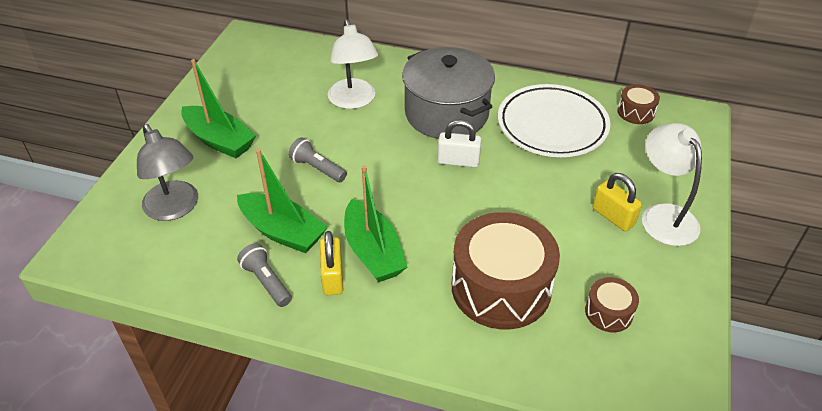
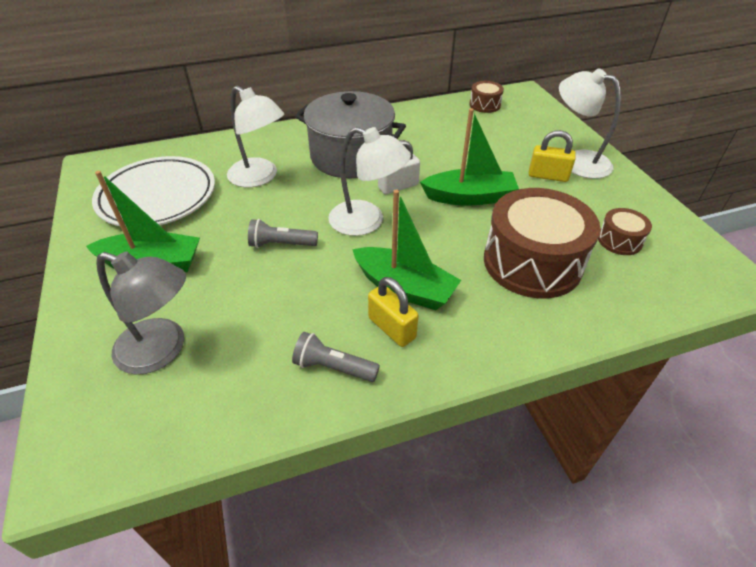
camera: 35 degrees left, 0 degrees up
(282, 232) = (303, 314): green boat -> green boat (469, 197)
(400, 181) = (367, 222): none -> white lamp
(552, 125) = (439, 134): white plate -> white plate (157, 197)

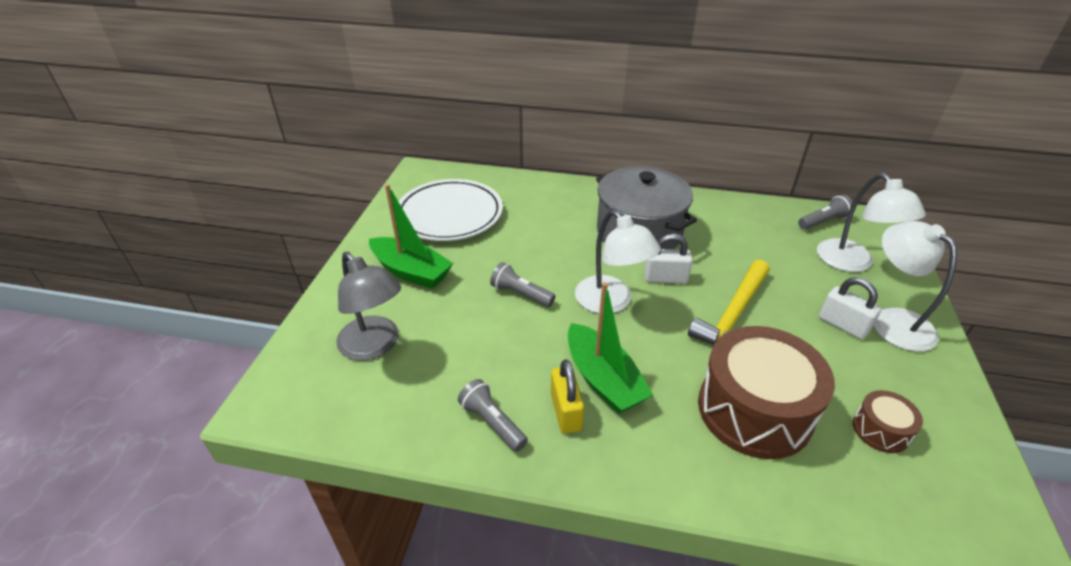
camera: 30 degrees right, 5 degrees down
(260, 177) = (542, 225): white lamp -> white lamp (852, 263)
(469, 197) = (733, 316): green boat -> yellow hammer
(484, 105) = (823, 221): brown drum -> grey flashlight
(548, 176) = (843, 325): yellow padlock -> white padlock

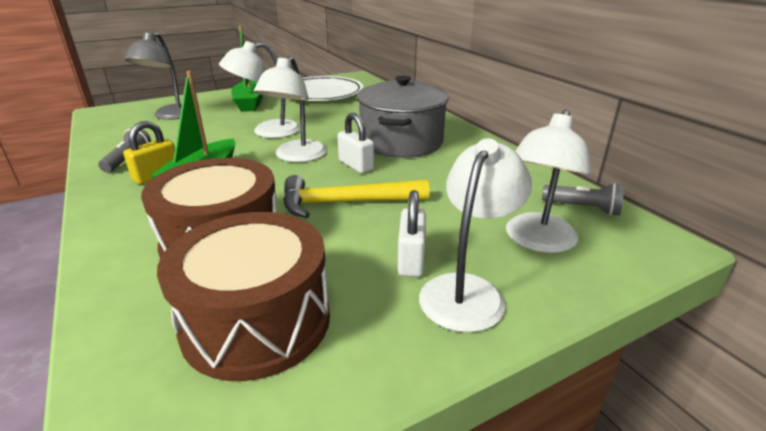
camera: 50 degrees right, 10 degrees down
(520, 294) = (267, 131): grey flashlight -> white lamp
(880, 430) = (256, 321): brown drum -> brown drum, size x2.18

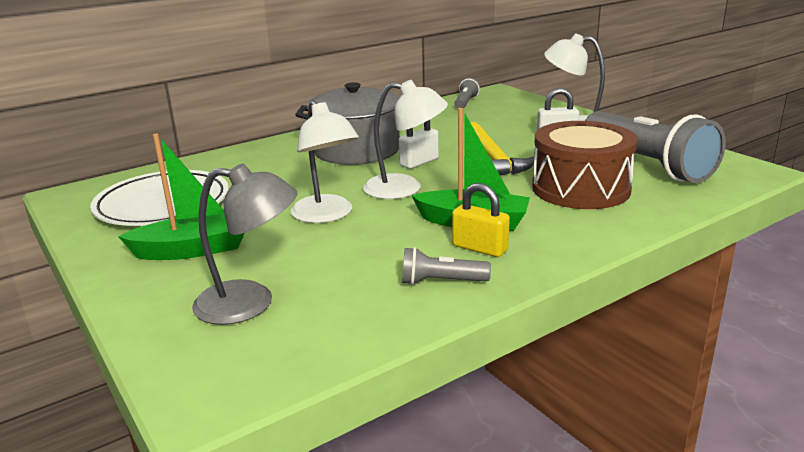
camera: 95 degrees left, 5 degrees down
(256, 321) = (647, 165): brown drum -> grey flashlight
(537, 241) = (514, 112): white lamp -> none

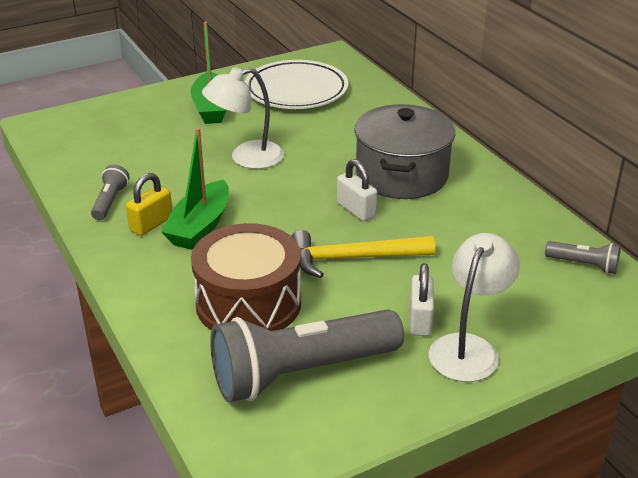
camera: 95 degrees right, 10 degrees up
(250, 303) = (125, 132): grey lamp -> none
(405, 188) = (289, 197): white lamp -> none

